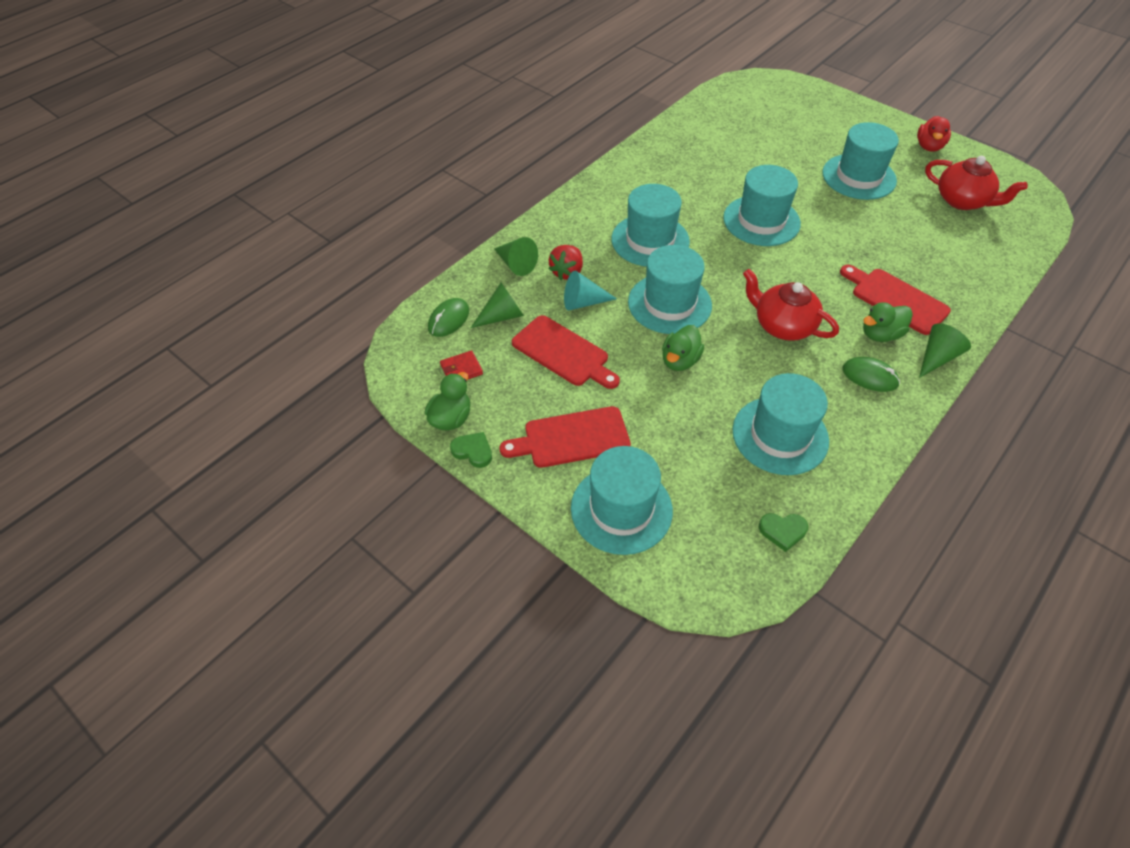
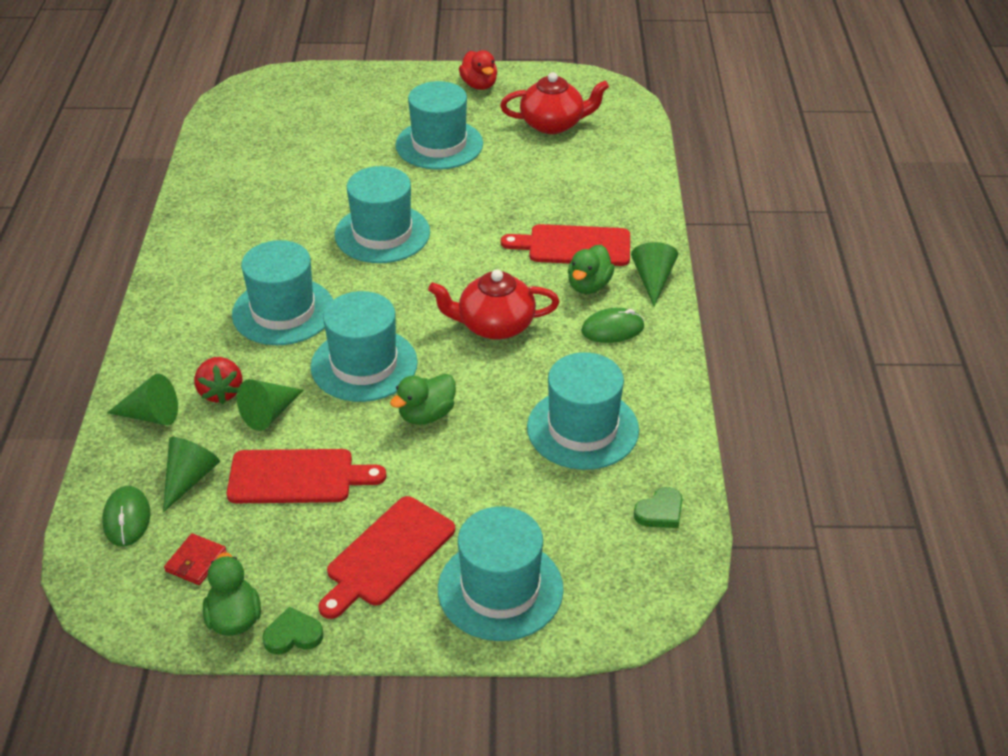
camera: 40 degrees left, 10 degrees down
(583, 302) = (269, 413): turquoise cone -> green cone
(680, 361) = (426, 415): green duck -> green duck turned 60 degrees clockwise

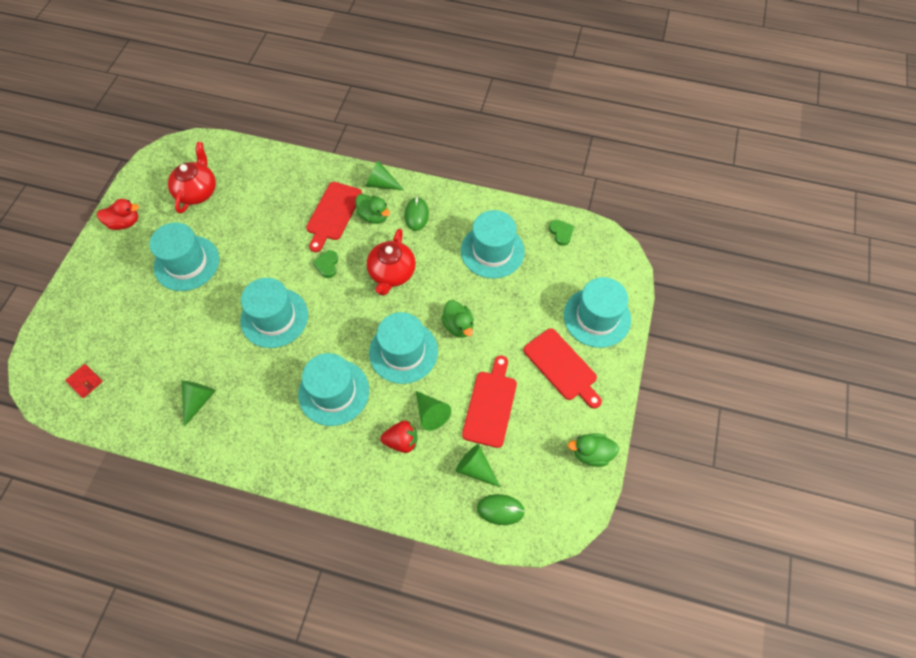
camera: 75 degrees left, 20 degrees up
(151, 415) = (410, 488): green cone -> green cone (198, 400)
(196, 561) = (544, 471): red wallet -> red wallet (85, 381)
(293, 635) = (608, 424): green heart -> green heart (327, 265)

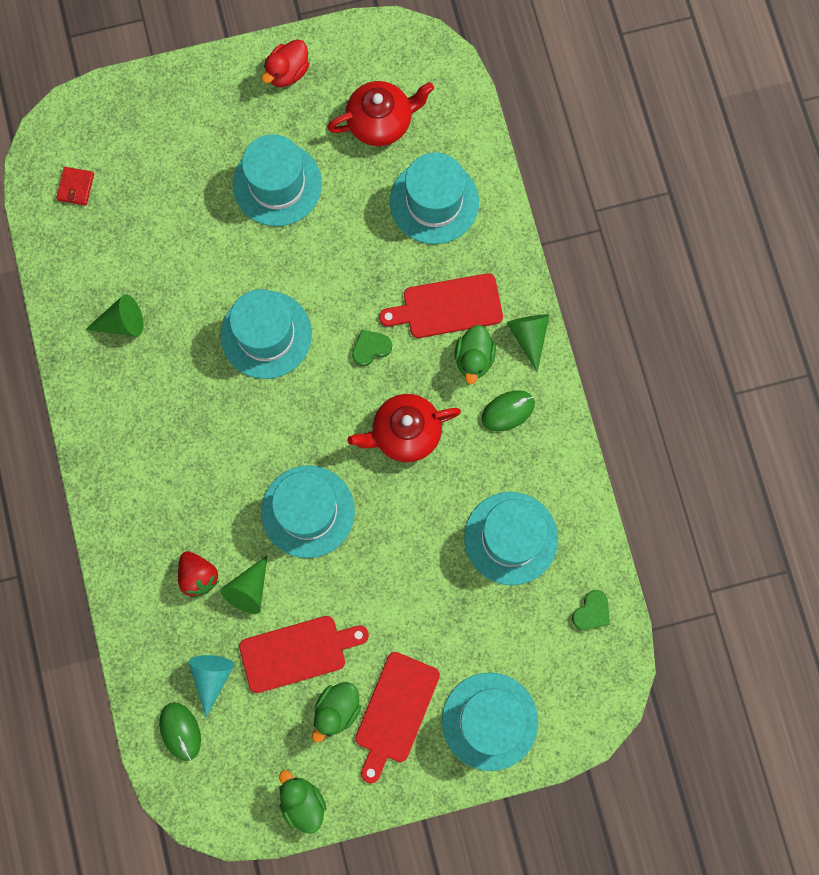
camera: 60 degrees right, 15 degrees up
(124, 223) = (287, 72): red duck -> red duck turned 75 degrees clockwise
(334, 392) = (213, 463): turquoise hat -> turquoise hat (434, 202)
(458, 326) = (379, 556): green duck -> green duck (337, 710)
(475, 468) = (212, 677): green cone -> turquoise cone

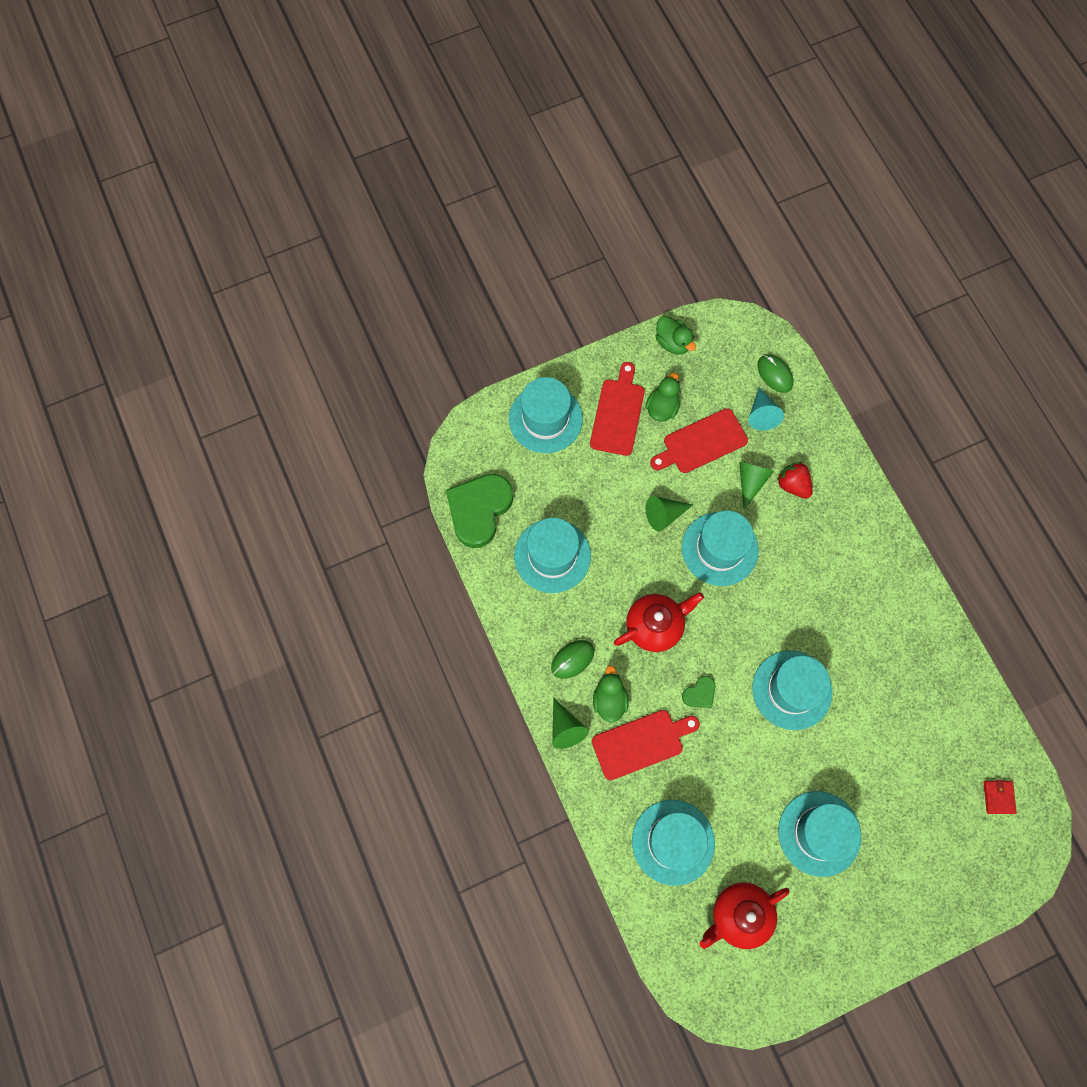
camera: 170 degrees right, 5 degrees down
(122, 323) = (917, 678): green cone -> green cone (664, 515)
(287, 72) = (840, 952): red duck -> none
(591, 612) = (479, 510): green heart -> green heart, size x2.23

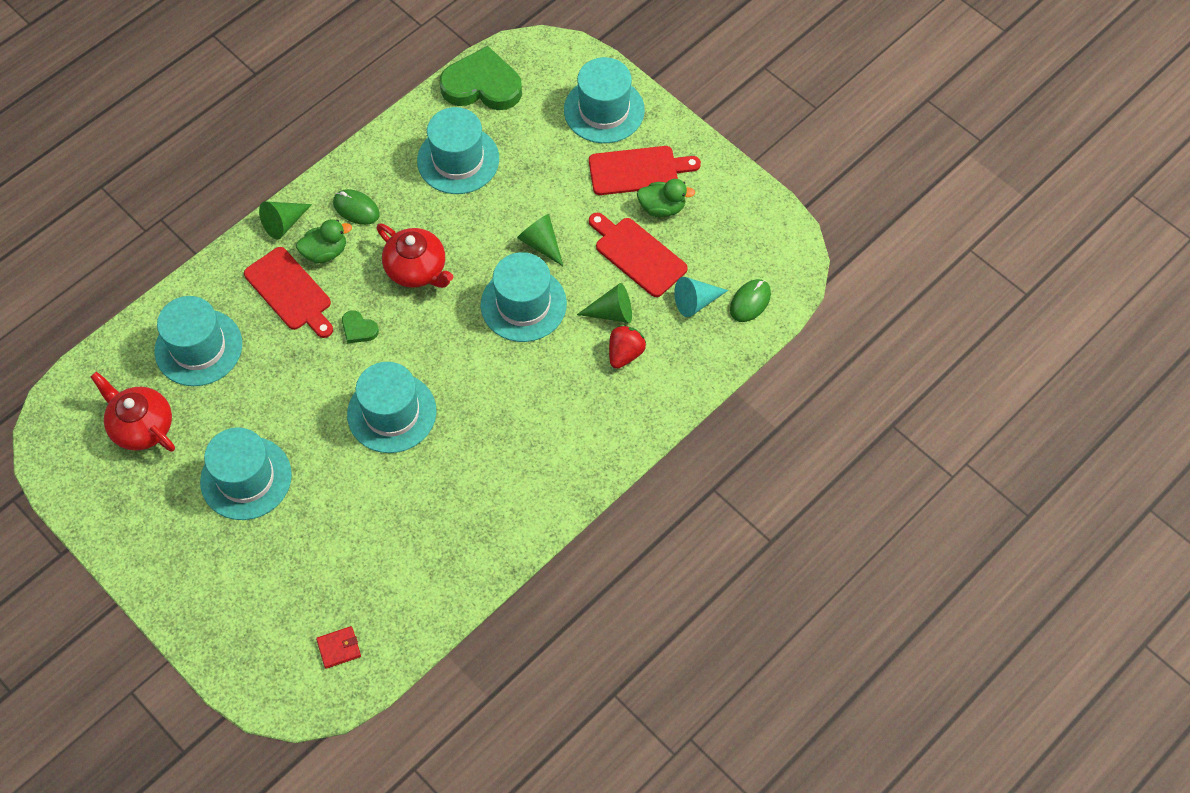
camera: 70 degrees right, 10 degrees down
(673, 342) = (743, 196): green duck -> none

